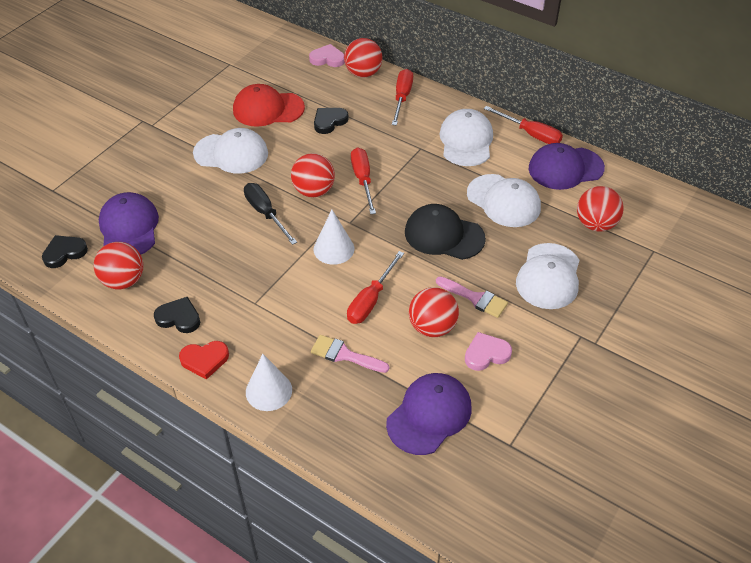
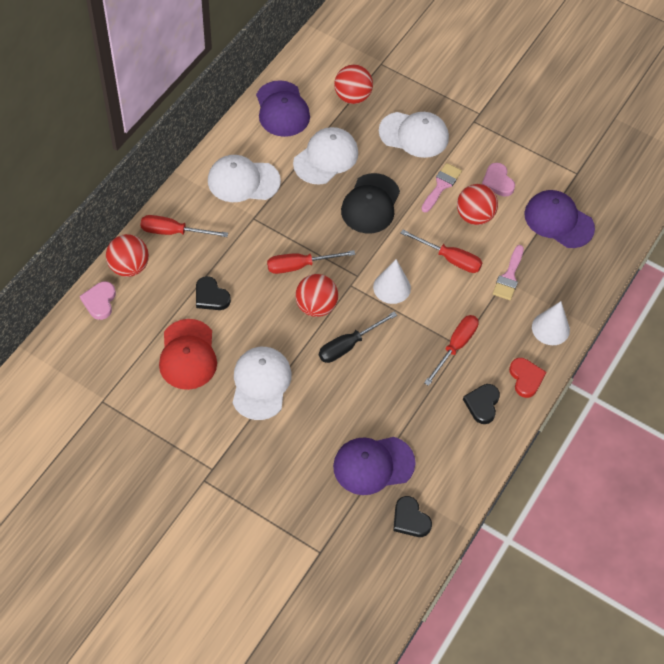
camera: 95 degrees left, 10 degrees up
(123, 281) = (442, 458): red ball -> none
(530, 134) = (234, 130): red screwdriver -> red screwdriver (455, 346)

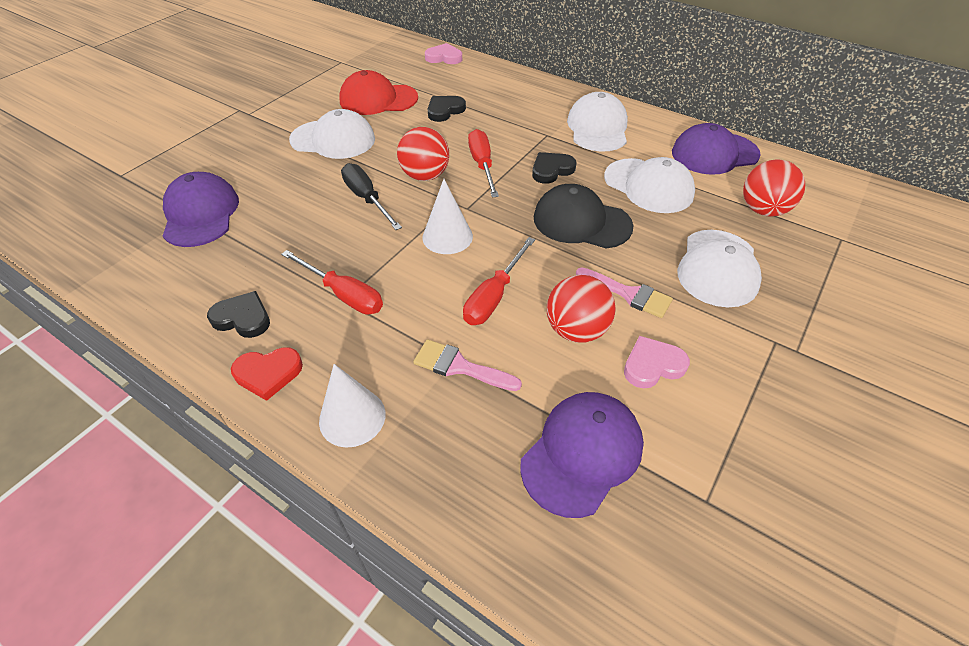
camera: 95 degrees right, 10 degrees down
(129, 267) = (481, 69): red ball -> none
(173, 232) = (524, 90): red screwdriver -> none
(410, 519) = (115, 241): black heart -> black heart (551, 170)

